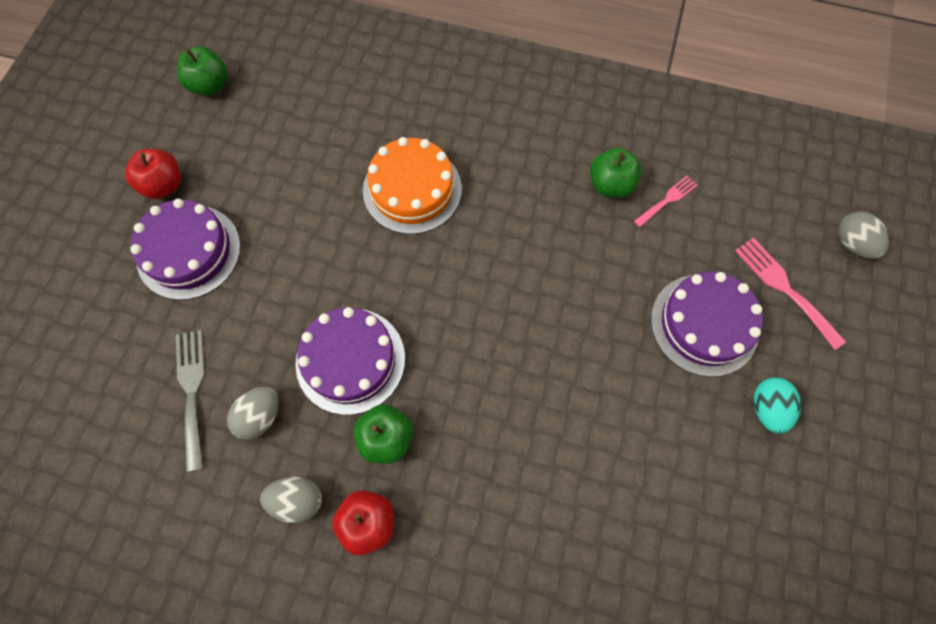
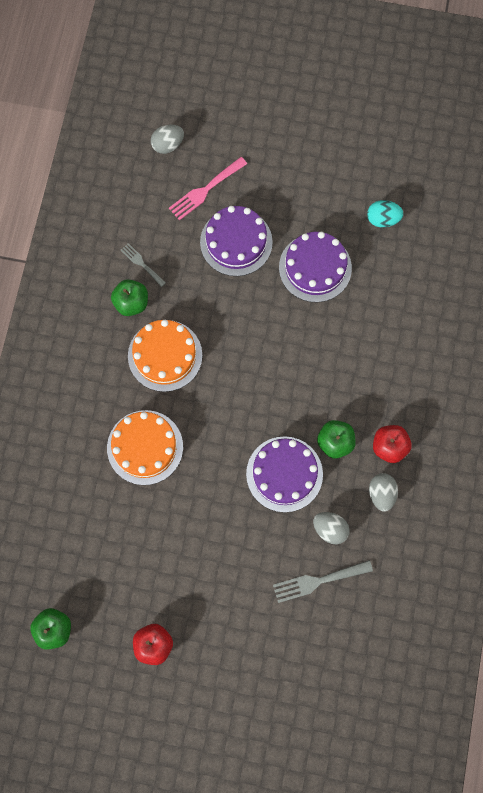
camera: 95 degrees left, 5 degrees up
(189, 252) = (211, 610): purple cake -> purple cake (315, 268)
(535, 220) = (165, 355): none -> orange cake
(667, 200) = (141, 263): pink fork -> grey fork
(767, 408) = (290, 207): turquoise egg -> turquoise egg (383, 219)

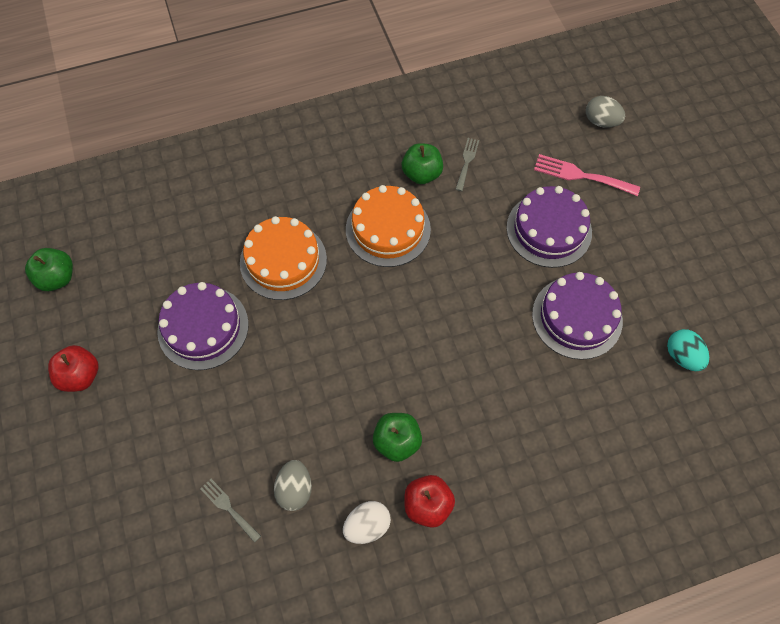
camera: 60 degrees right, 10 degrees down
(284, 474) = (331, 407): purple cake -> purple cake (203, 327)
(318, 581) = (228, 508): grey fork -> grey fork, size x0.62
(381, 494) = (367, 526): grey egg -> white egg

